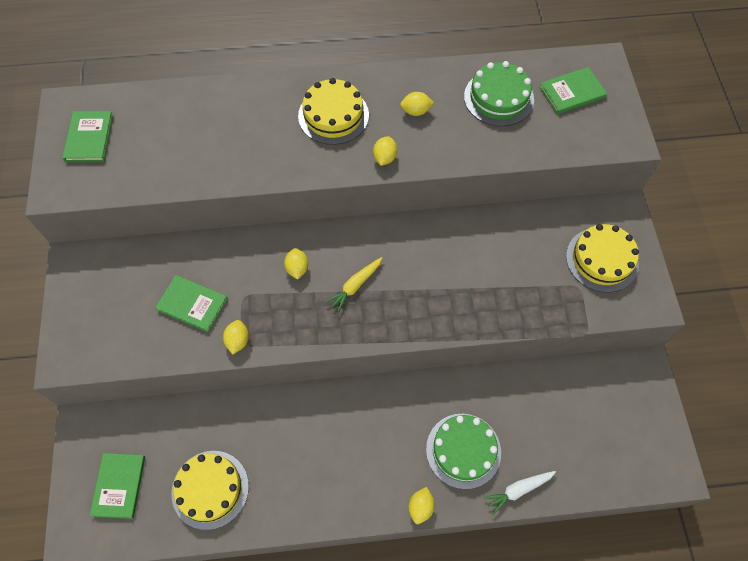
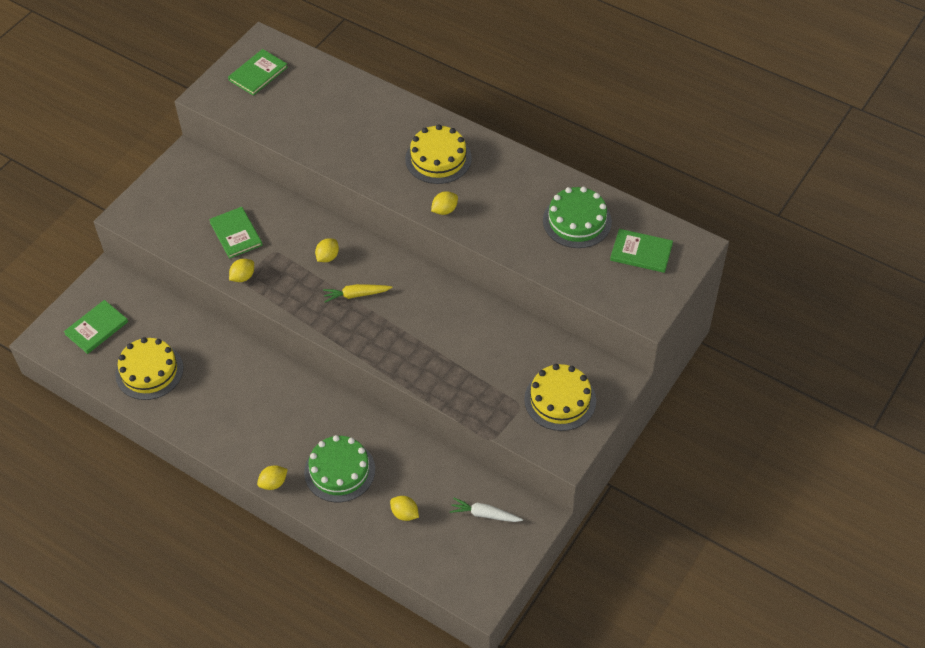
camera: 40 degrees right, 10 degrees down
(416, 111) = (502, 192): yellow lemon -> yellow lemon (404, 514)
(518, 490) = (352, 523): white carrot -> white carrot (484, 514)

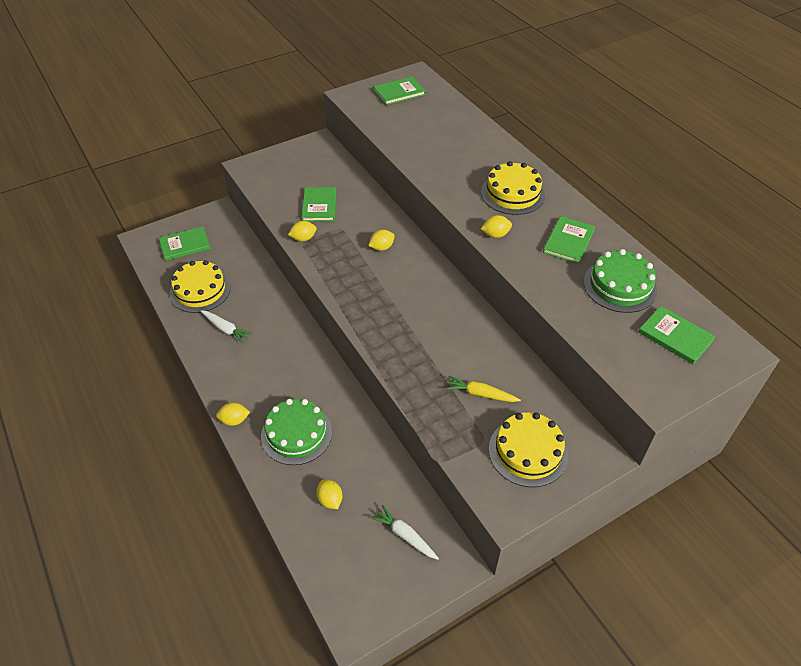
camera: 25 degrees right, 5 degrees down
(205, 400) = (226, 329): none -> white carrot
(356, 295) = (387, 285): yellow carrot -> yellow carrot (480, 394)
(513, 192) = (568, 241): none -> green book

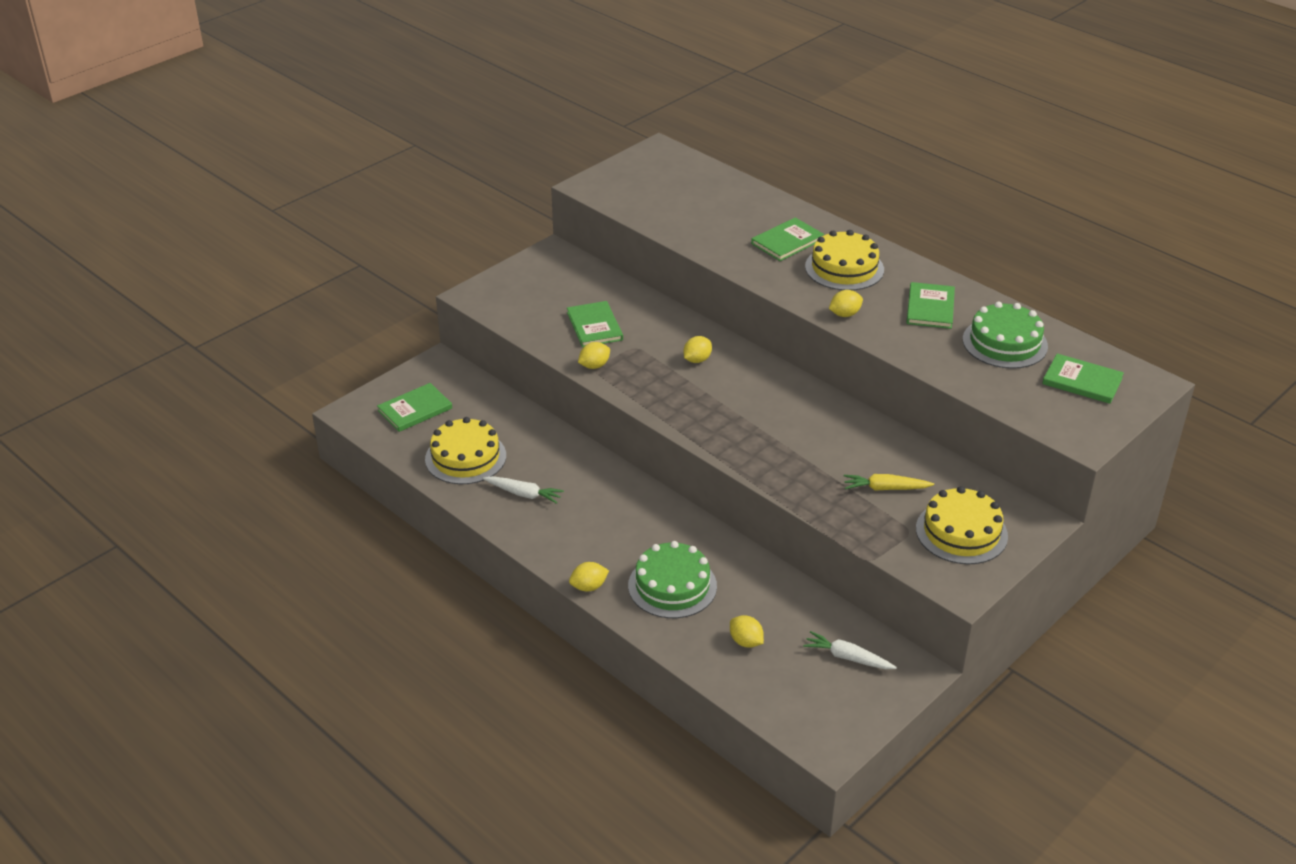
camera: 15 degrees left, 10 degrees down
(399, 92) = (649, 174): green book -> green book (787, 241)

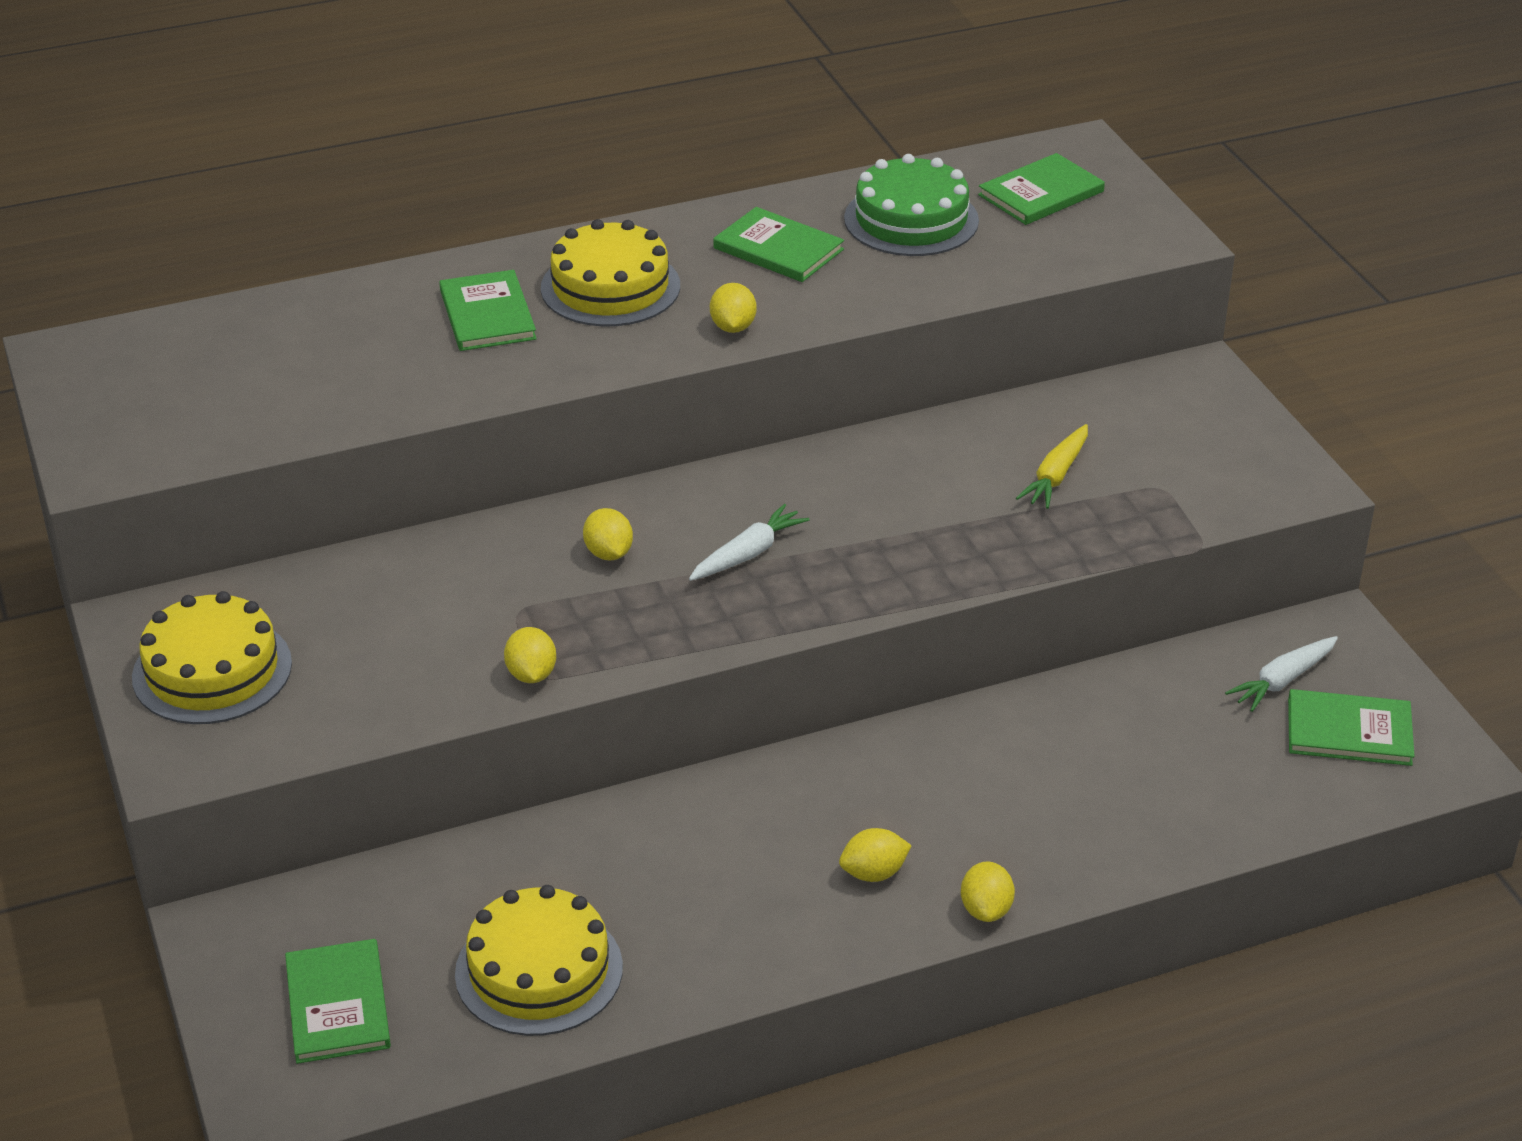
camera: 65 degrees left, 0 degrees up
(524, 494) = (697, 920): white carrot -> white carrot (748, 554)
(594, 326) = (415, 639): green book -> green book (1349, 731)
(672, 586) = (1037, 810): green cake -> none
(746, 642) = (1202, 772): yellow lemon -> yellow lemon (873, 873)
(961, 532) = (1188, 444): yellow cake -> yellow cake (212, 670)

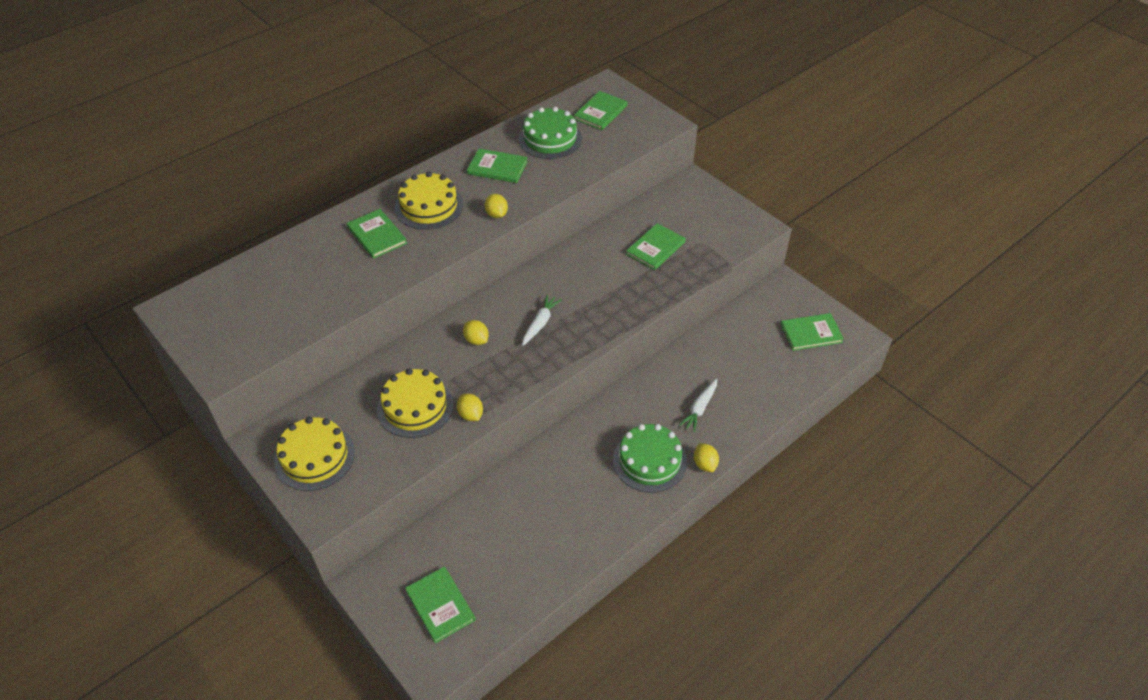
camera: 20 degrees left, 10 degrees up
(539, 970) = (525, 557): yellow cake -> yellow cake (415, 406)
(873, 873) = (649, 460): yellow lemon -> green cake
(1056, 476) = (655, 248): yellow carrot -> green book
(1282, 681) = (774, 316): white carrot -> white carrot (699, 408)

